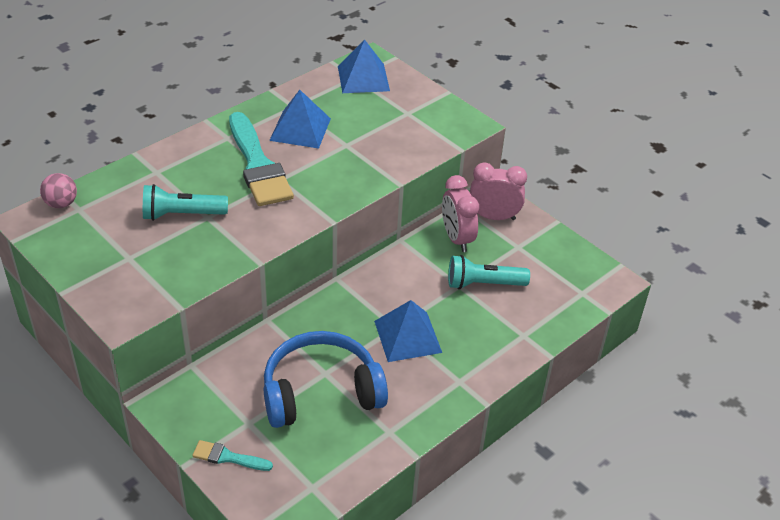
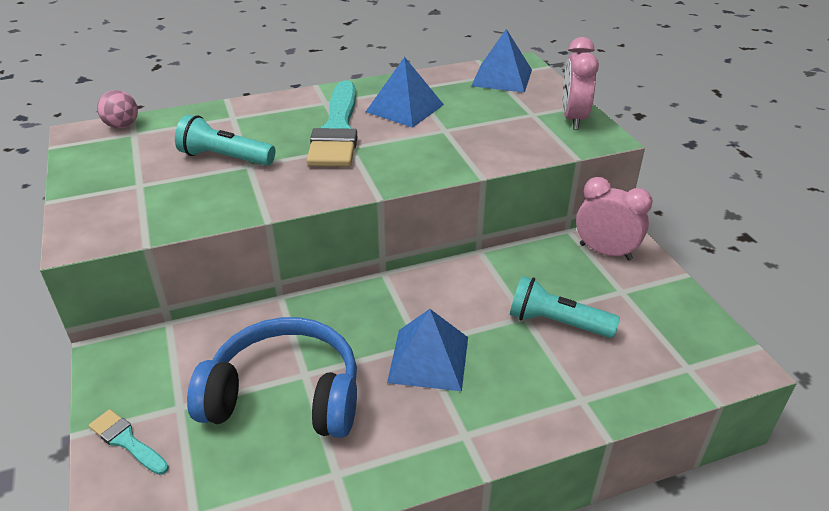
camera: 25 degrees right, 5 degrees down
(457, 238) = (548, 265): pink clock -> pink clock (573, 118)

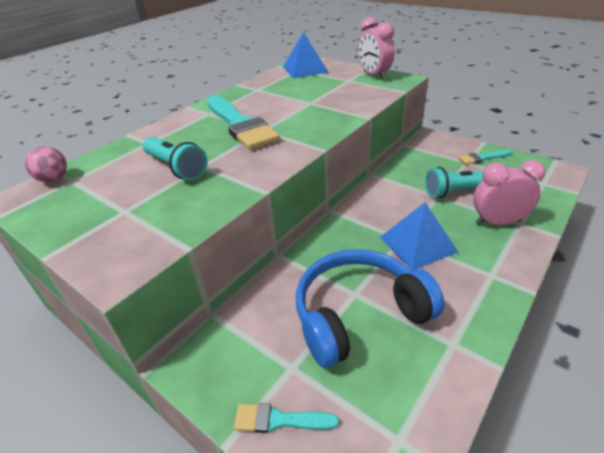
camera: 30 degrees left, 0 degrees up
(225, 158) = (176, 168): turquoise flashlight -> turquoise flashlight turned 120 degrees counterclockwise
(405, 108) = (268, 100): blue pyramid -> none
(605, 252) = (434, 147): pink clock -> pink clock (497, 222)
(651, 295) = (482, 158): none -> turquoise brush

